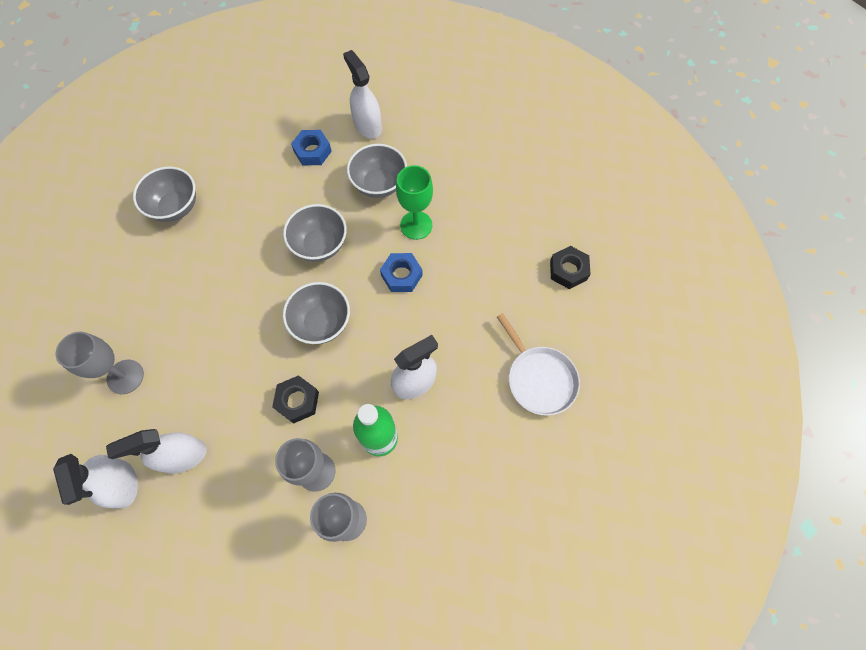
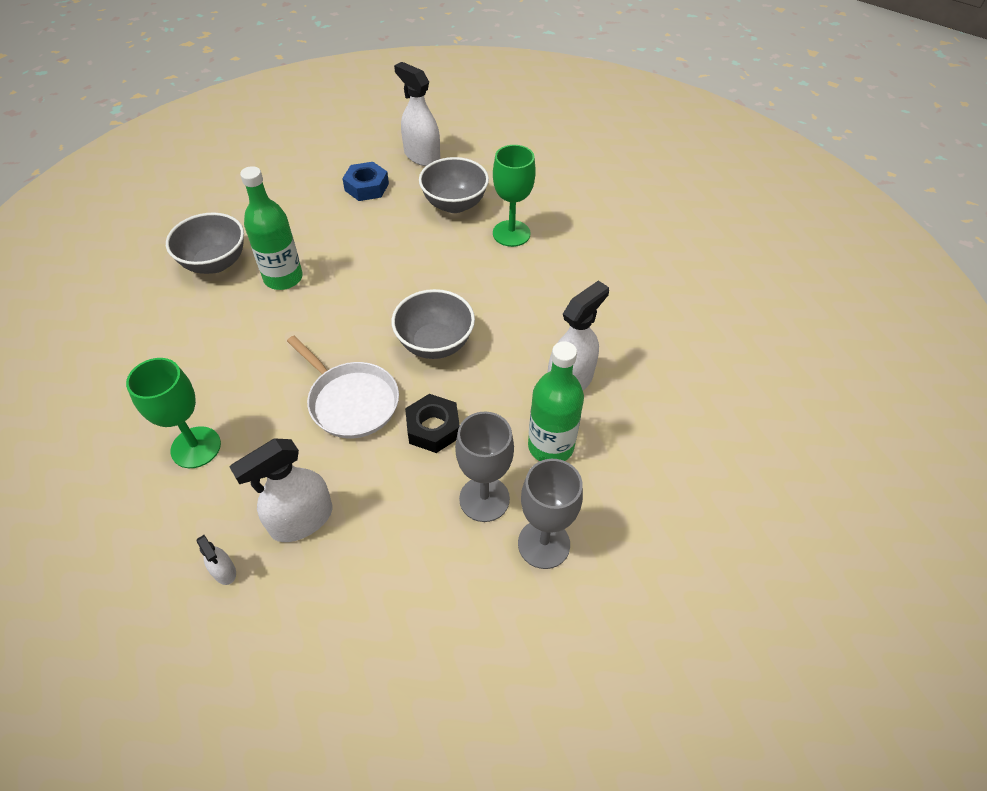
camera: 15 degrees left, 15 degrees down
(122, 484) = (224, 571): white spray bottle -> white spray bottle, size x0.48
(125, 377) = (196, 447): grey goblet -> green goblet
(223, 233) = (283, 278): none -> green bottle
(320, 245) = (406, 269): grey bowl -> none
(401, 275) = (513, 281): blue nut -> none
(539, 379) = (711, 349): white pan -> white pan (351, 401)
(568, 270) = (696, 245): black nut -> none

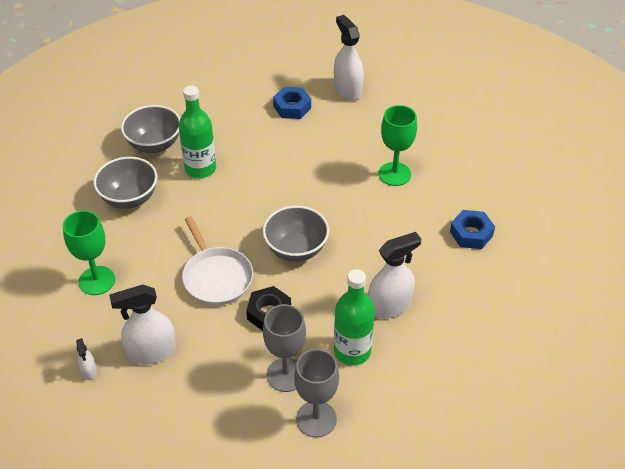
camera: 20 degrees right, 5 degrees down
(454, 204) = (358, 138): grey bowl -> grey bowl (129, 198)
(621, 278) = (471, 234): none -> blue nut

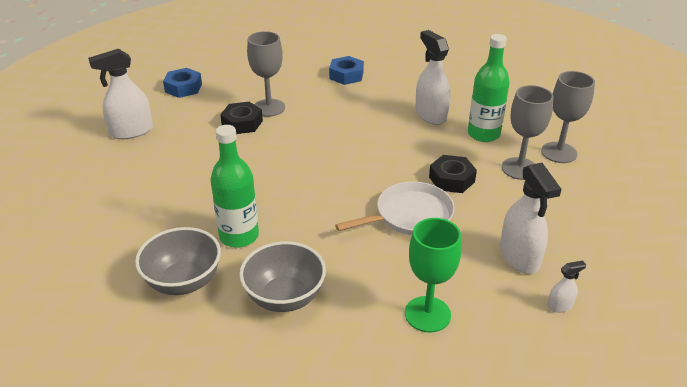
camera: 90 degrees left, 10 degrees down
(292, 107) = (148, 168): blue nut -> blue nut (183, 88)
(296, 249) = (368, 164): grey bowl -> none
(364, 157) = (242, 123): none -> black nut
(394, 174) = (269, 108): green goblet -> grey goblet

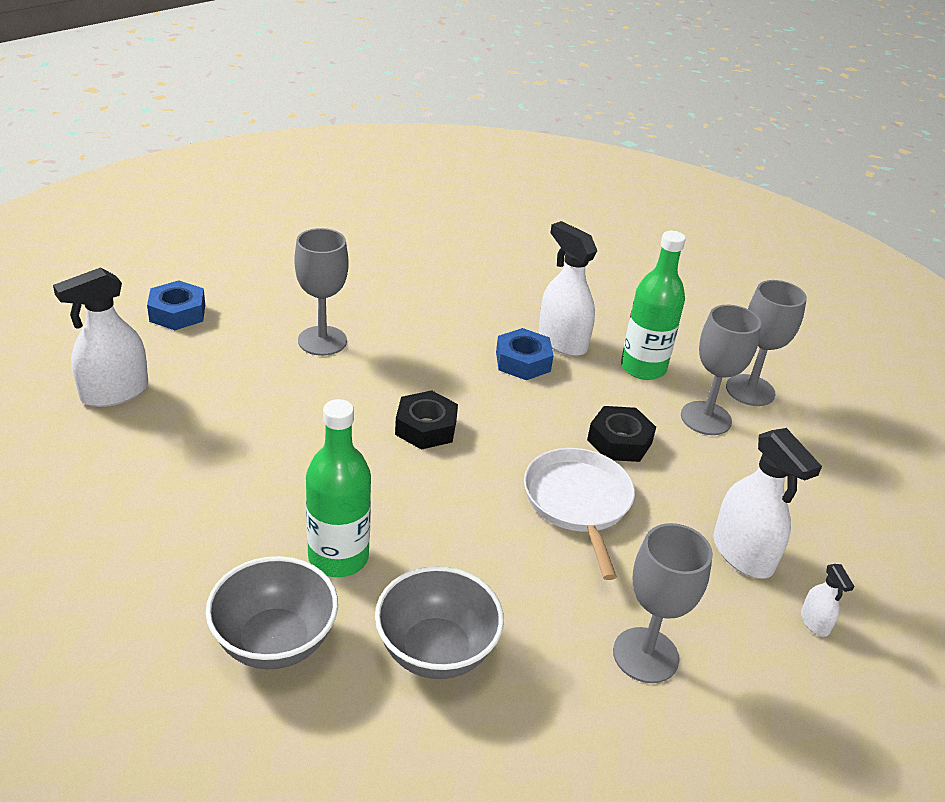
camera: 15 degrees left, 0 degrees up
(242, 123) = (288, 369): black nut -> black nut (426, 427)
(346, 75) = (423, 282): blue nut -> blue nut (523, 361)
(410, 215) = (578, 502): white pan -> white pan turned 60 degrees counterclockwise
(427, 314) = (645, 655): green goblet -> grey goblet
(560, 306) = (815, 622): white spray bottle -> white spray bottle turned 105 degrees clockwise

